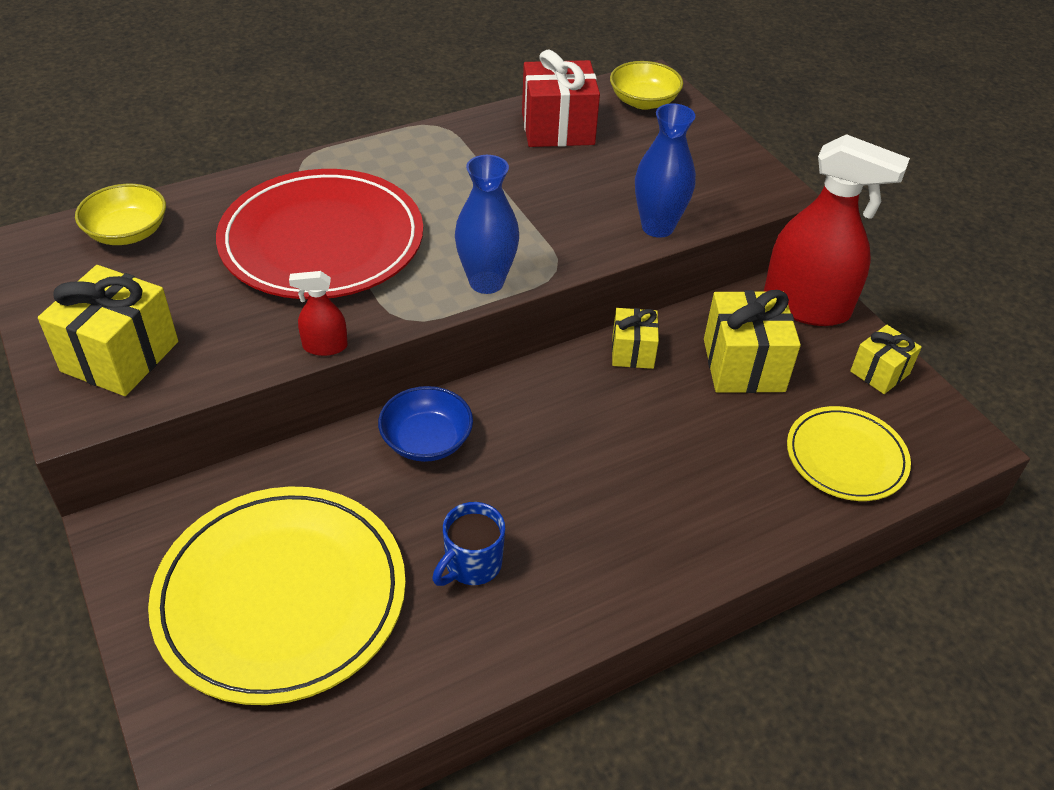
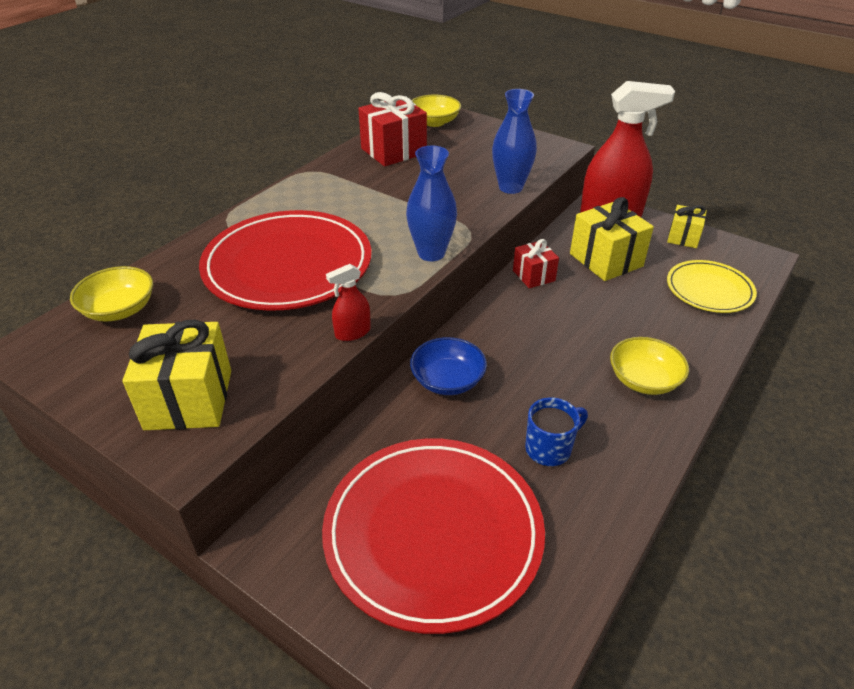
camera: 25 degrees left, 5 degrees down
(281, 596) = (433, 533): yellow plate -> red plate
(472, 565) = (549, 448): blue mug -> blue mug turned 135 degrees counterclockwise
(632, 352) = (534, 275): yellow gift -> red gift
(651, 535) = (644, 380): none -> yellow bowl

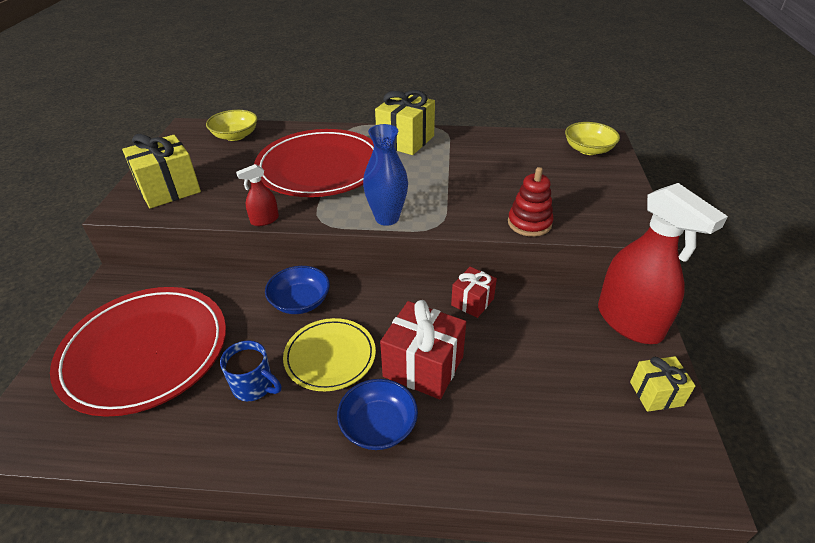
camera: 60 degrees right, 0 degrees up
(352, 332) = (264, 220): red spray bottle -> red spray bottle turned 60 degrees counterclockwise
(393, 151) = (515, 150): red gift -> red gift (423, 366)
(510, 187) = (529, 223): blue vase -> red stacking toy
(606, 260) = (545, 342): yellow gift -> yellow gift (405, 140)
(644, 380) = (378, 426): yellow bowl -> blue bowl
(709, 290) = (574, 444): yellow plate -> yellow plate (330, 356)

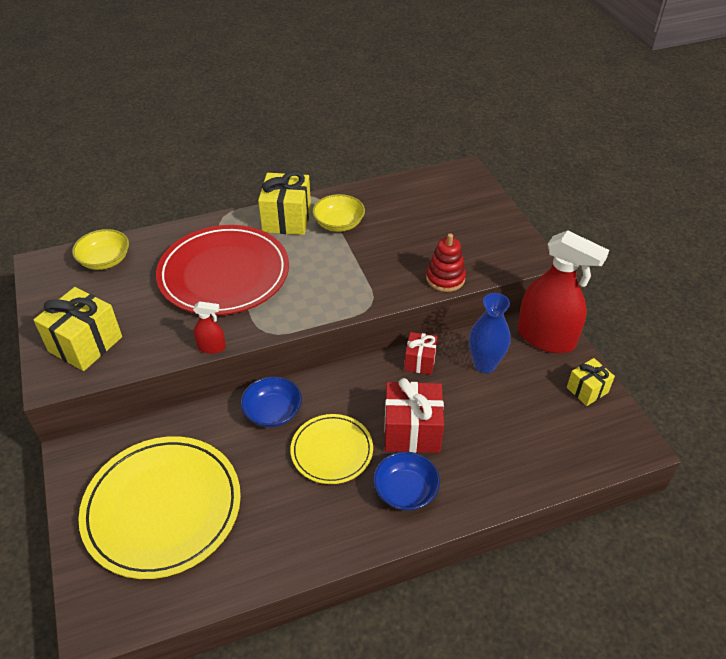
camera: 25 degrees left, 5 degrees up
(145, 352) = (162, 508): red plate -> yellow plate
(254, 386) = (285, 499): blue mug -> none
(264, 220) = (211, 347): red spray bottle -> red spray bottle turned 120 degrees counterclockwise
(387, 218) = (323, 310): blue vase -> blue vase (484, 364)
(588, 149) = (456, 186): yellow bowl -> yellow bowl (339, 224)

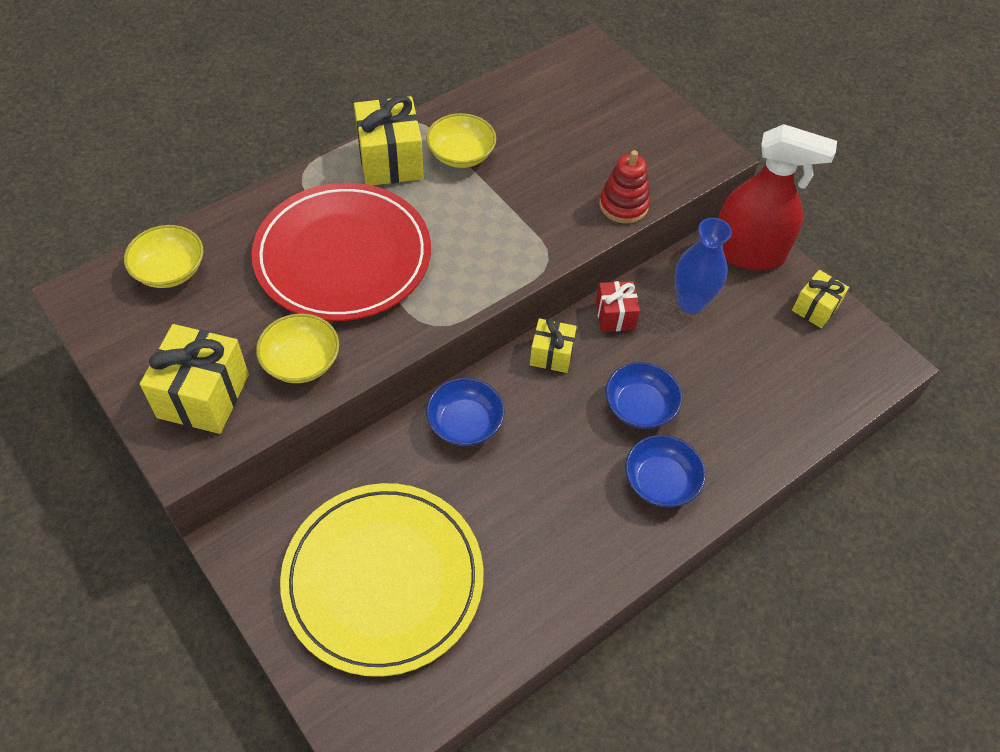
camera: 20 degrees left, 10 degrees up
(161, 336) = (301, 361): none -> yellow bowl
(211, 347) = (374, 362): red spray bottle -> none
(332, 451) = (556, 455): yellow plate -> none
(359, 378) = (551, 355): none -> yellow gift
(412, 431) = (640, 407): red gift -> blue bowl

